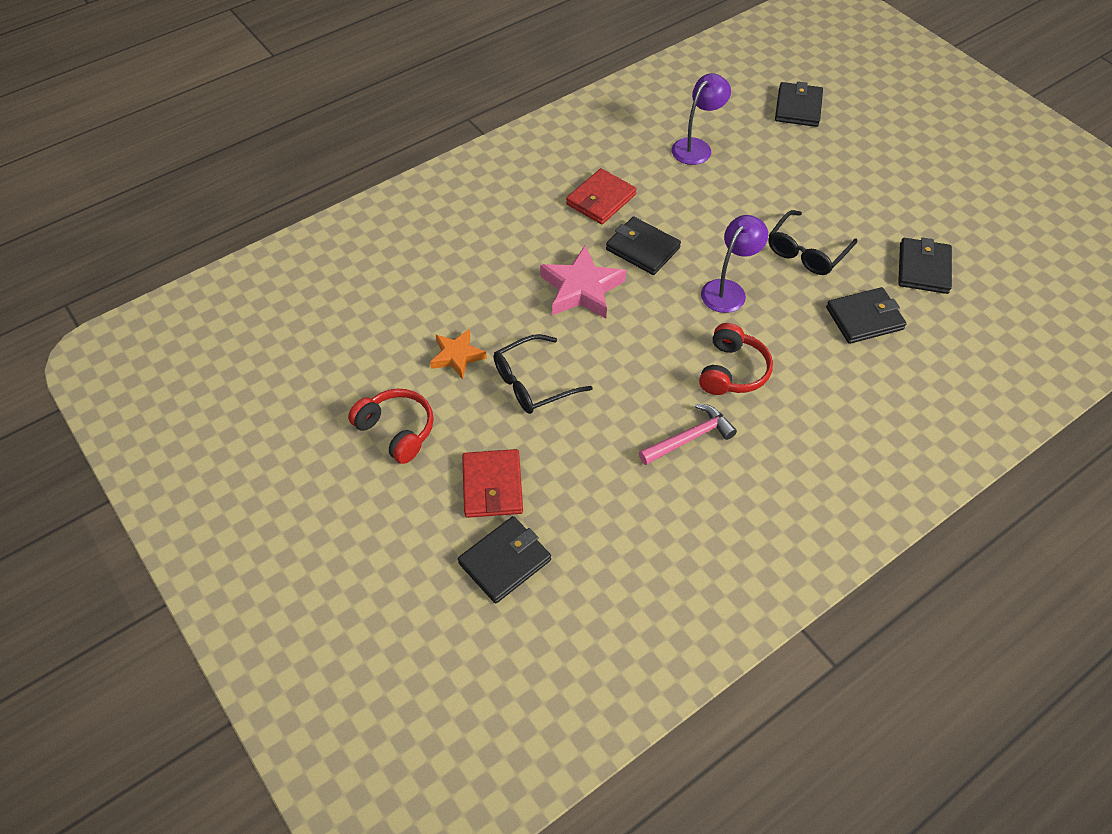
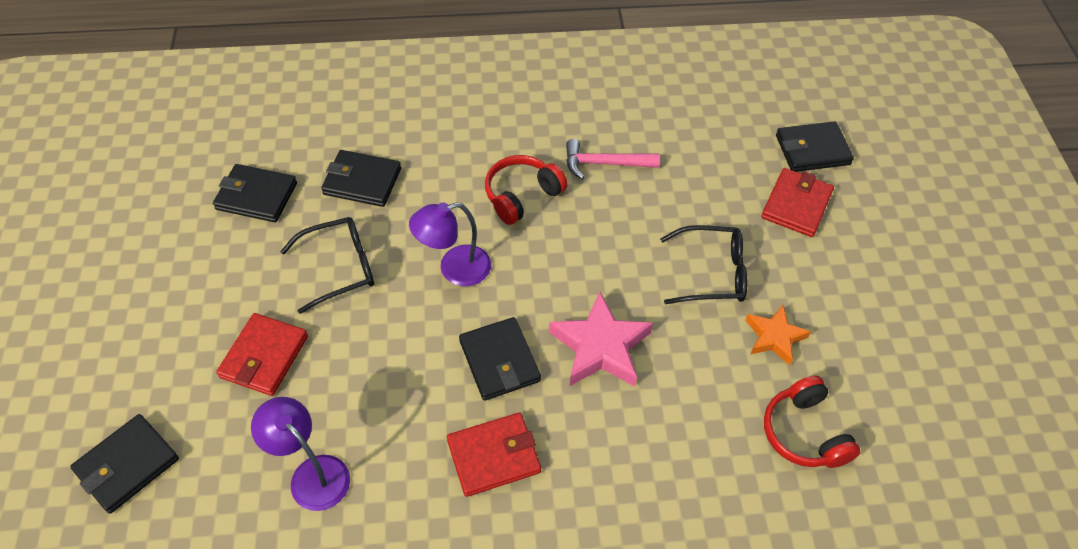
camera: 150 degrees left, 0 degrees up
(396, 430) = (866, 291): red headphones -> red headphones (804, 433)
(696, 147) = (312, 474): purple lamp -> purple lamp turned 60 degrees clockwise
(790, 183) = (264, 356): none -> red wallet
(923, 268) = (256, 196): black wallet -> black wallet turned 60 degrees clockwise

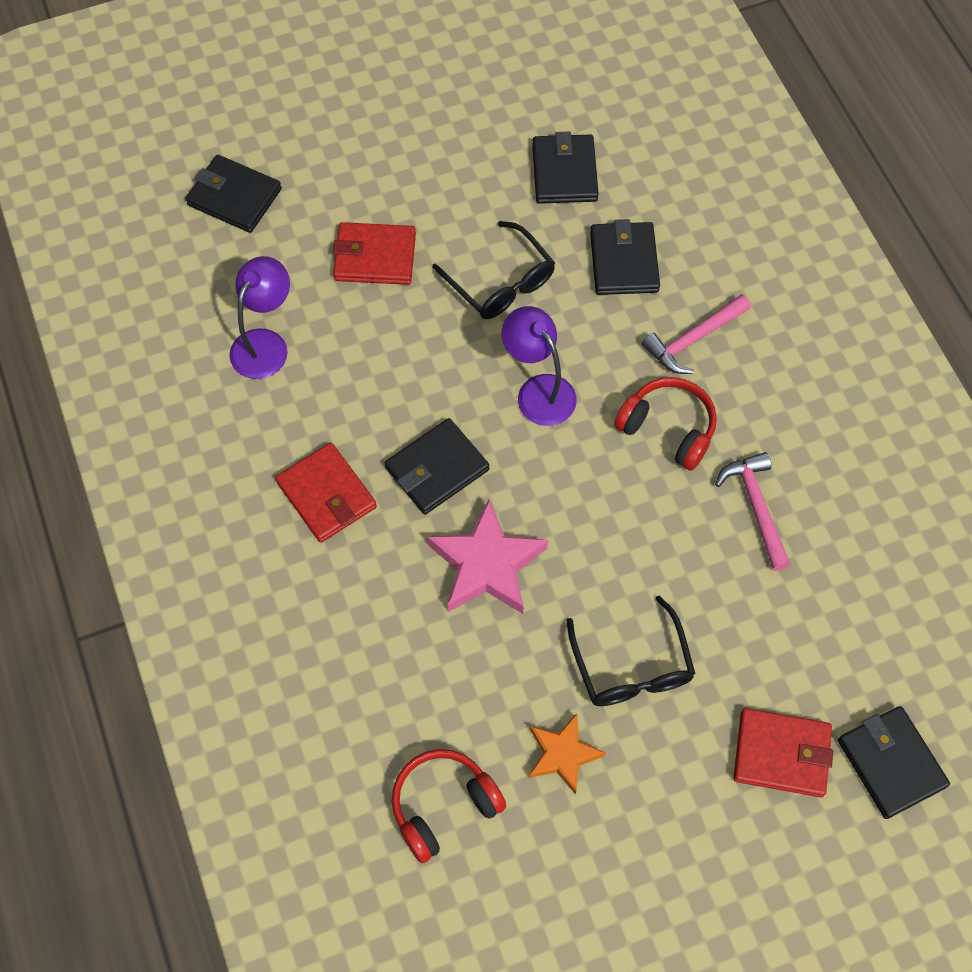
camera: 75 degrees right, 10 degrees up
(452, 159) = (693, 339): none -> pink hammer

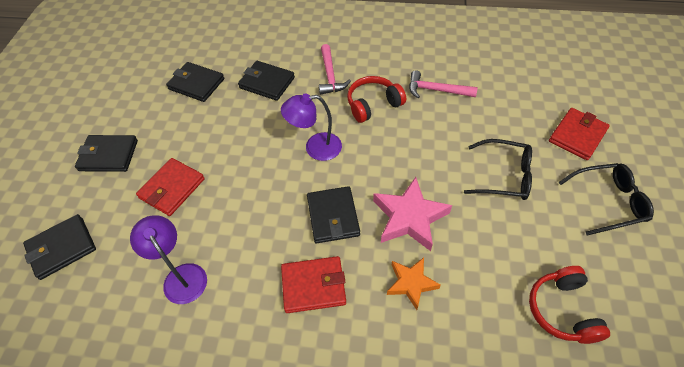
camera: 60 degrees left, 10 degrees down
(500, 282) = (237, 137): black glasses -> black glasses (608, 202)
(562, 754) = (547, 231): orange star -> orange star (411, 283)
(891, 763) = (595, 98): black wallet -> black wallet (108, 155)

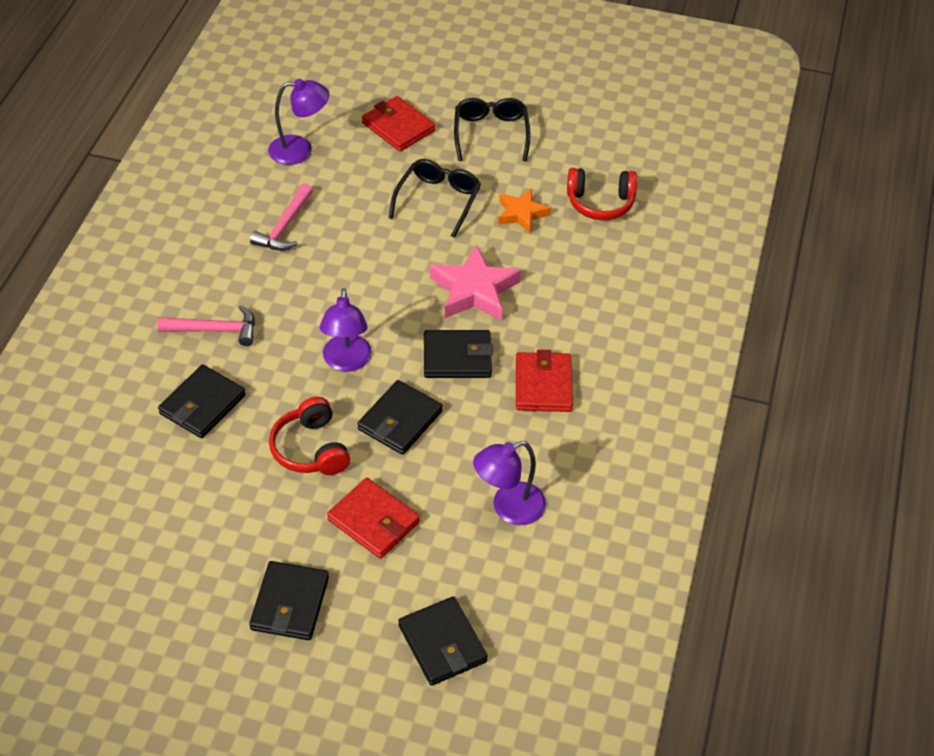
camera: 85 degrees left, 5 degrees down
(196, 84) = (172, 493): black wallet -> black wallet (400, 420)
(373, 105) = (289, 293): red headphones -> red headphones (311, 449)
(411, 283) = (554, 304): orange star -> orange star (521, 214)
(518, 83) = (300, 150): none -> purple lamp

